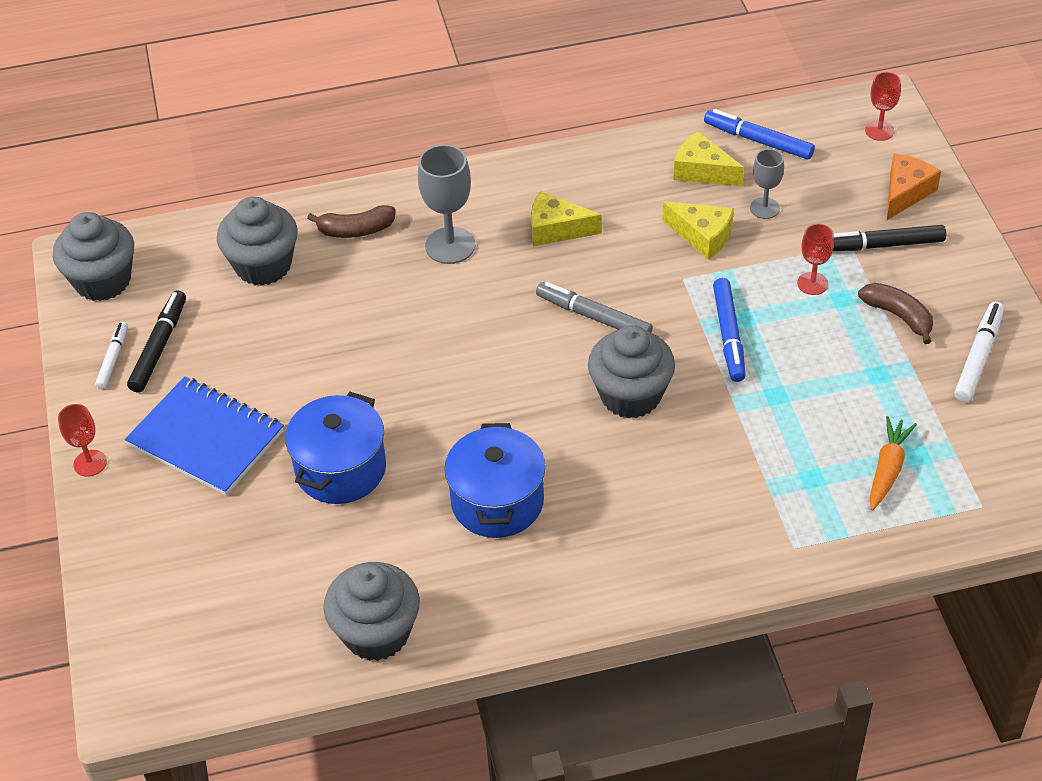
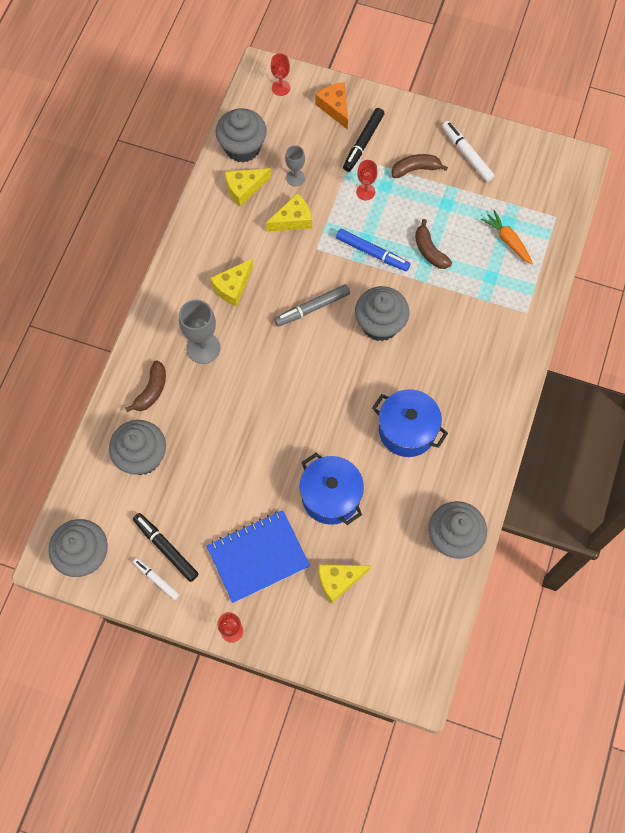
camera: 60 degrees left, 20 degrees up
(227, 536) = (338, 581): none -> yellow cheese
(758, 140) = (242, 147): blue marker -> grey cupcake
(788, 392) = (429, 251): none -> brown banana

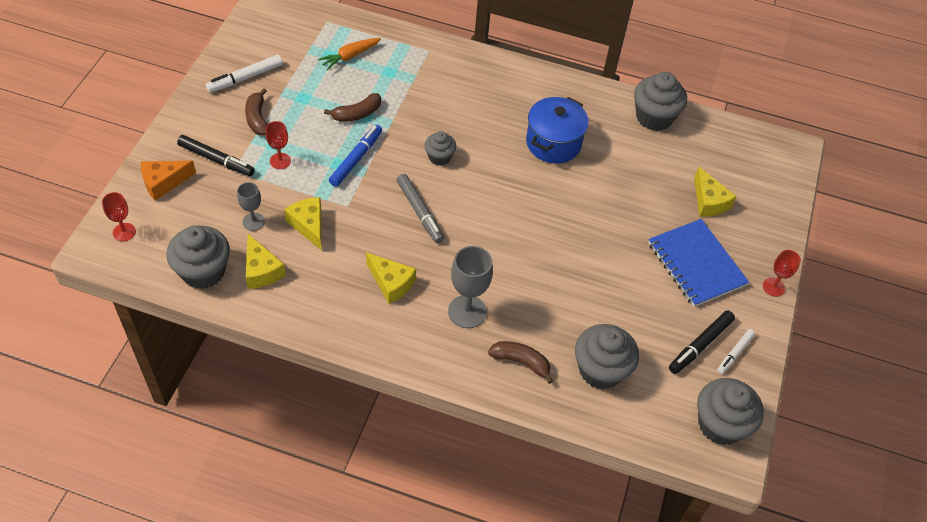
camera: 95 degrees left, 15 degrees down
(331, 496) = (626, 204): blue pot -> none
(380, 324) = (439, 157): grey cupcake -> grey cupcake, size x0.57

